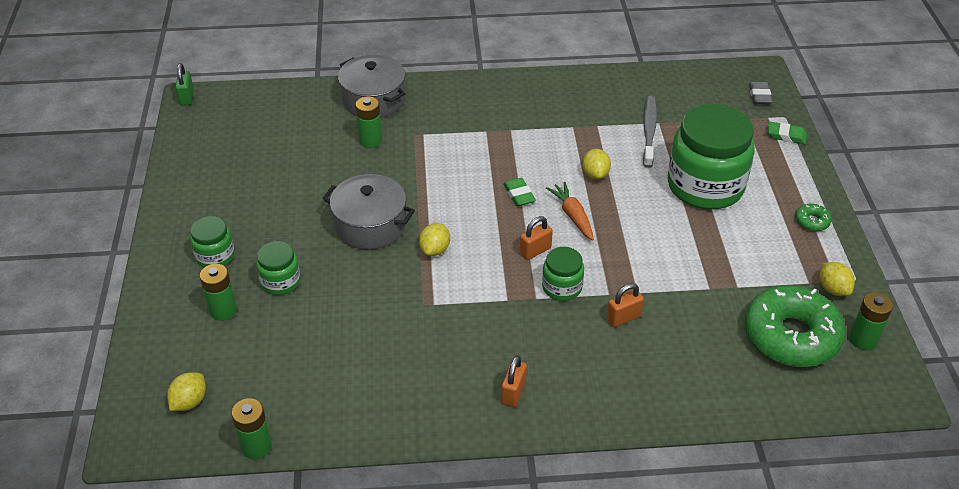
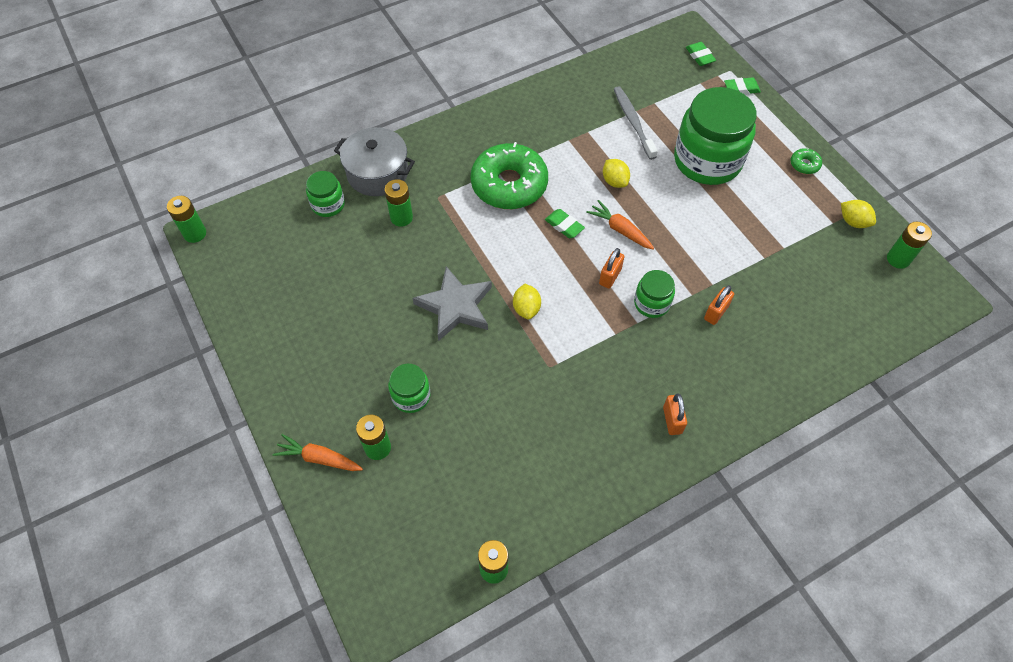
camera: 25 degrees left, 15 degrees up
(168, 300) = (319, 458): none -> orange carrot
(187, 97) = (195, 233): green padlock -> green battery
(189, 402) = (406, 552): yellow lemon -> none
(215, 256) = (334, 394): green jar -> green jar (328, 205)
(370, 225) = (455, 306): grey pot -> grey star
(759, 96) = (700, 56): grey eraser -> green eraser
(791, 336) = (847, 277): green donut -> green donut (509, 184)

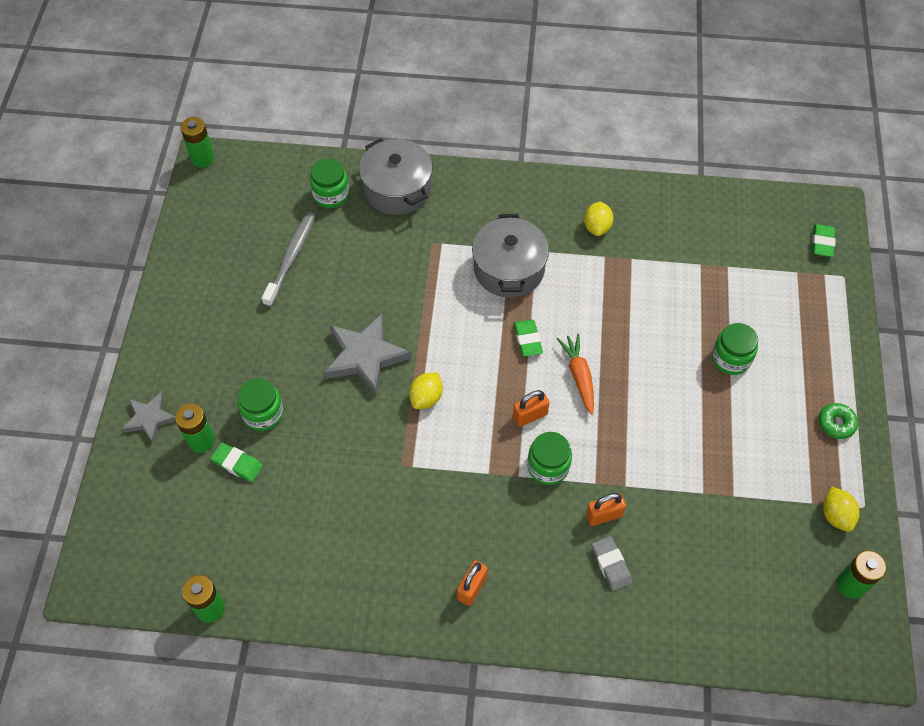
camera: 35 degrees right, 0 degrees up
(319, 458) = (149, 418): orange carrot -> grey star
(401, 217) = (384, 244): green battery -> none
(509, 184) = (509, 269): green donut -> grey pot
(614, 181) = (615, 325): yellow lemon -> yellow lemon (597, 227)
(633, 122) = (686, 275): grey toothbrush -> grey toothbrush (291, 258)
(707, 161) = (731, 358): green jar -> green jar, size x0.48
(741, 89) = (838, 303): green eraser -> green eraser (237, 464)
(748, 342) = (611, 565): none -> grey eraser

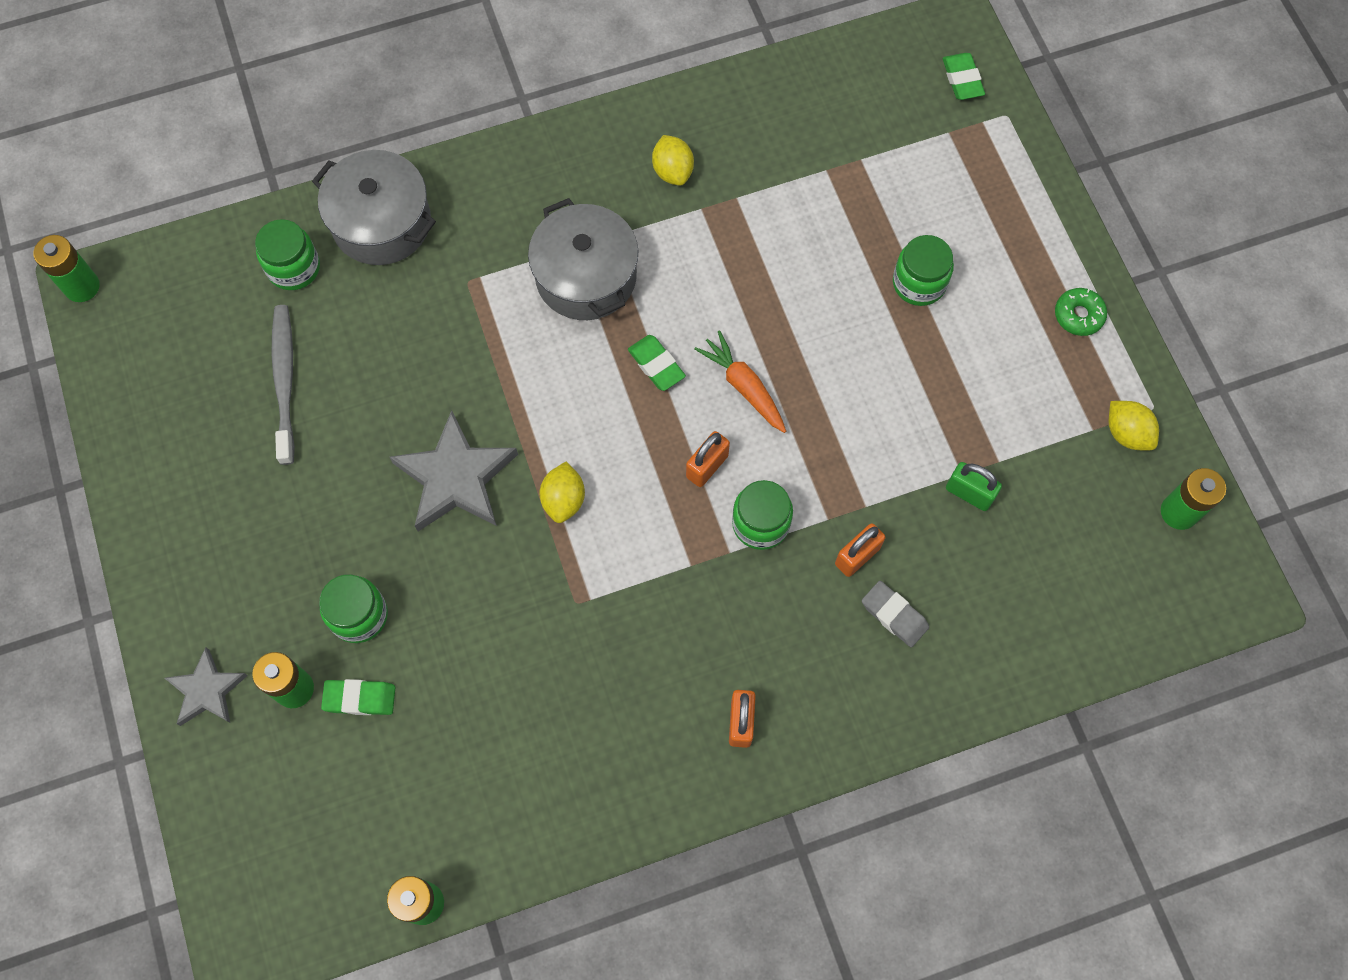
camera: 25 degrees left, 10 degrees up
(702, 507) = (969, 493): none -> green padlock

